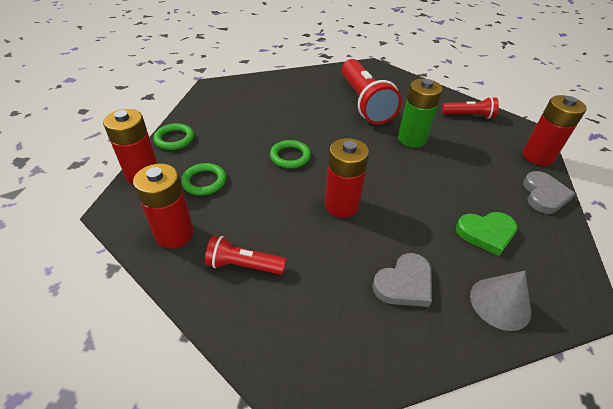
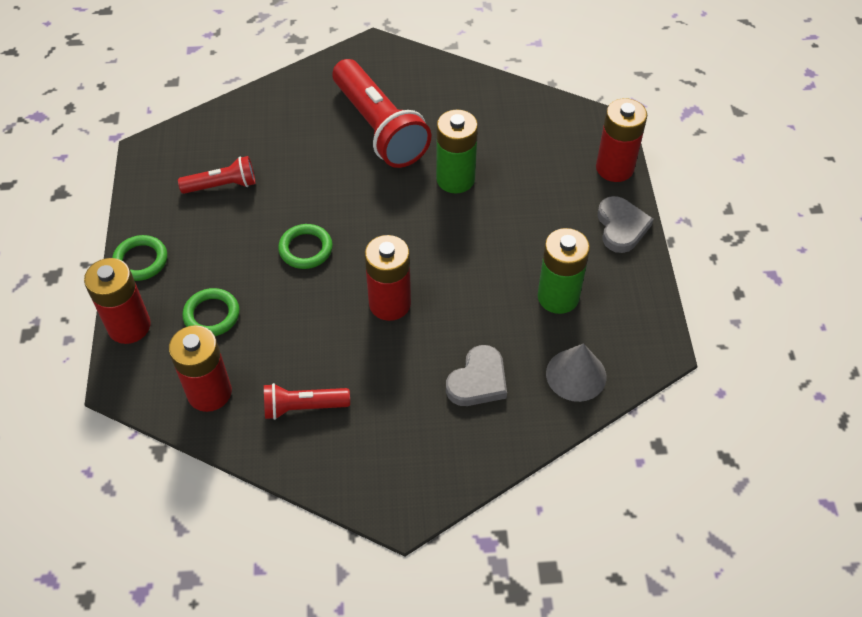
camera: 15 degrees left, 10 degrees up
(469, 115) = (525, 117): red flashlight -> red flashlight (222, 186)
(486, 233) = (558, 297): green heart -> green battery

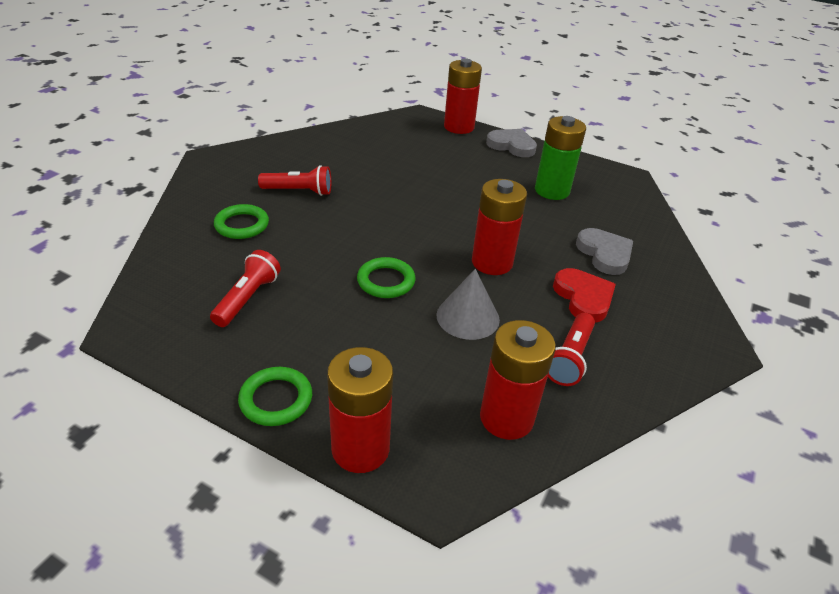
camera: 60 degrees left, 15 degrees down
(211, 315) = (406, 374): green ring -> green ring (242, 225)
(379, 128) = (299, 191): red flashlight -> red flashlight, size x0.52
(393, 388) = (583, 298): none -> red heart
(455, 179) = (396, 182): green battery -> none
(576, 375) = (628, 213): grey cone -> grey cone (468, 317)

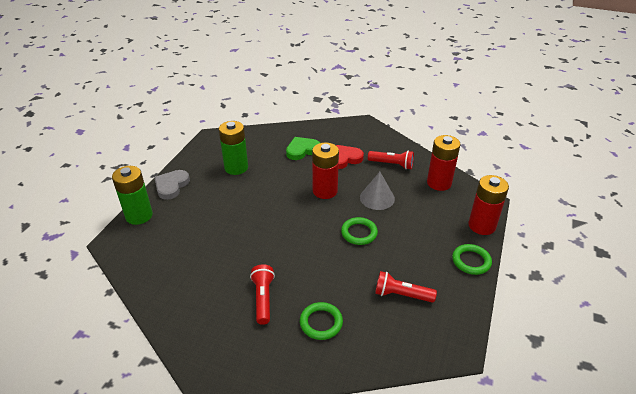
camera: 95 degrees left, 0 degrees up
(459, 127) = (139, 216): red battery -> green battery
(604, 254) = (302, 150): grey heart -> green heart

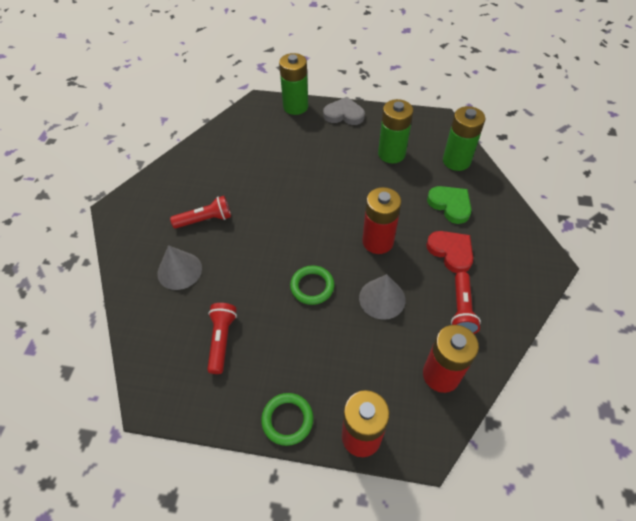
camera: 80 degrees right, 15 degrees up
(260, 138) = (456, 161): none -> green battery
(321, 323) = (179, 270): green ring -> grey cone

